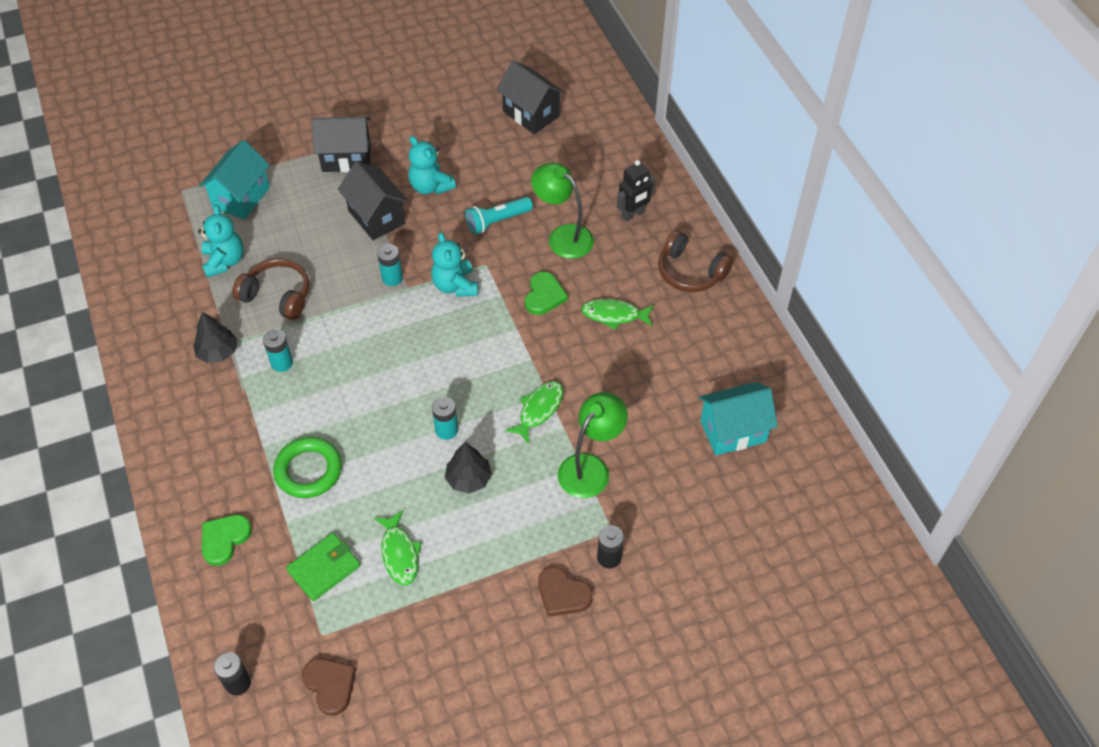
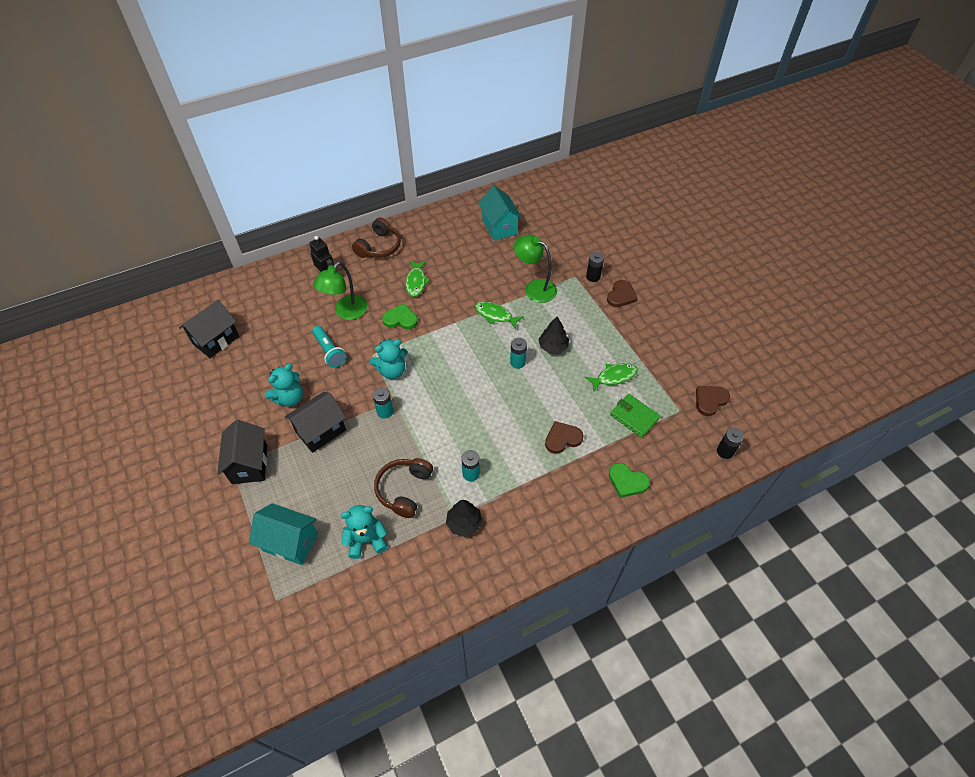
camera: 95 degrees left, 0 degrees up
(308, 470) = (562, 438): green ring -> brown heart

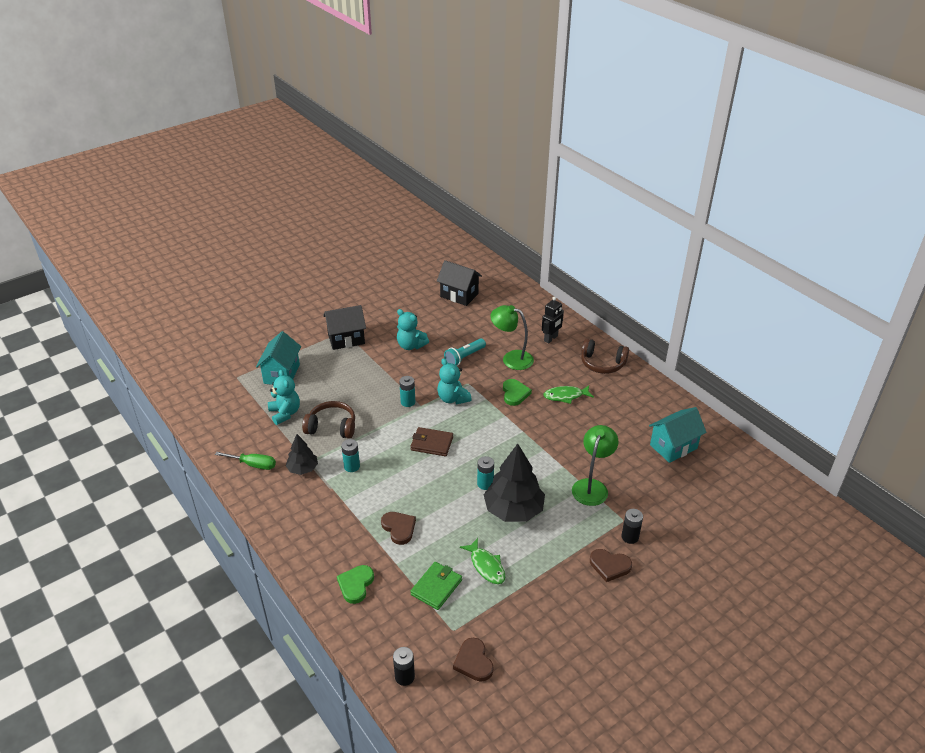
camera: 80 degrees right, 15 degrees down
(321, 431) = (381, 369): black house -> none
(446, 577) = (253, 465): none -> green screwdriver
(454, 398) = (432, 443): none -> brown wallet
(495, 315) = (542, 459): green fish -> none
(553, 347) = (513, 510): black tree -> black tree, size x1.82
(710, 400) = (473, 662): brown heart -> brown heart turned 150 degrees counterclockwise

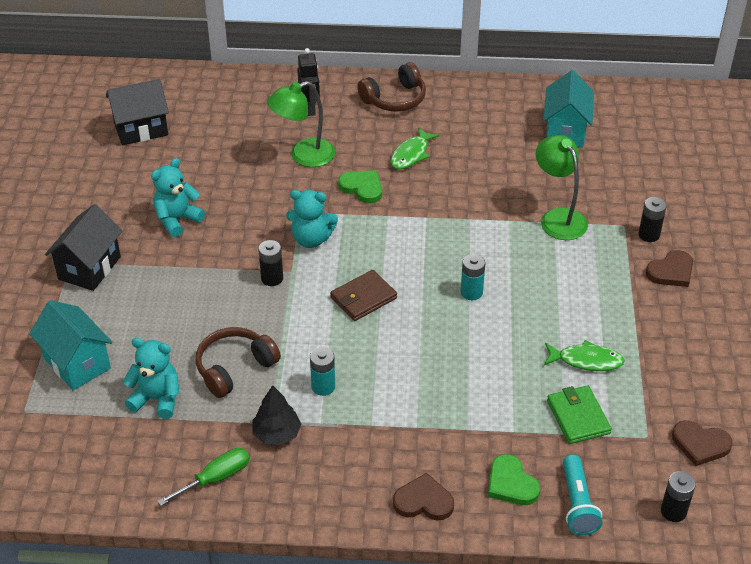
camera: 50 degrees left, 5 degrees up
(399, 528) = (464, 400): brown heart -> brown heart (423, 501)
(408, 402) = (272, 278): turquoise battery -> black battery
(411, 345) = (177, 220): turquoise teddy bear -> turquoise teddy bear turned 150 degrees clockwise
(464, 357) = (255, 190): turquoise flashlight -> turquoise flashlight (577, 504)
(513, 510) = (531, 293): black tree -> none

